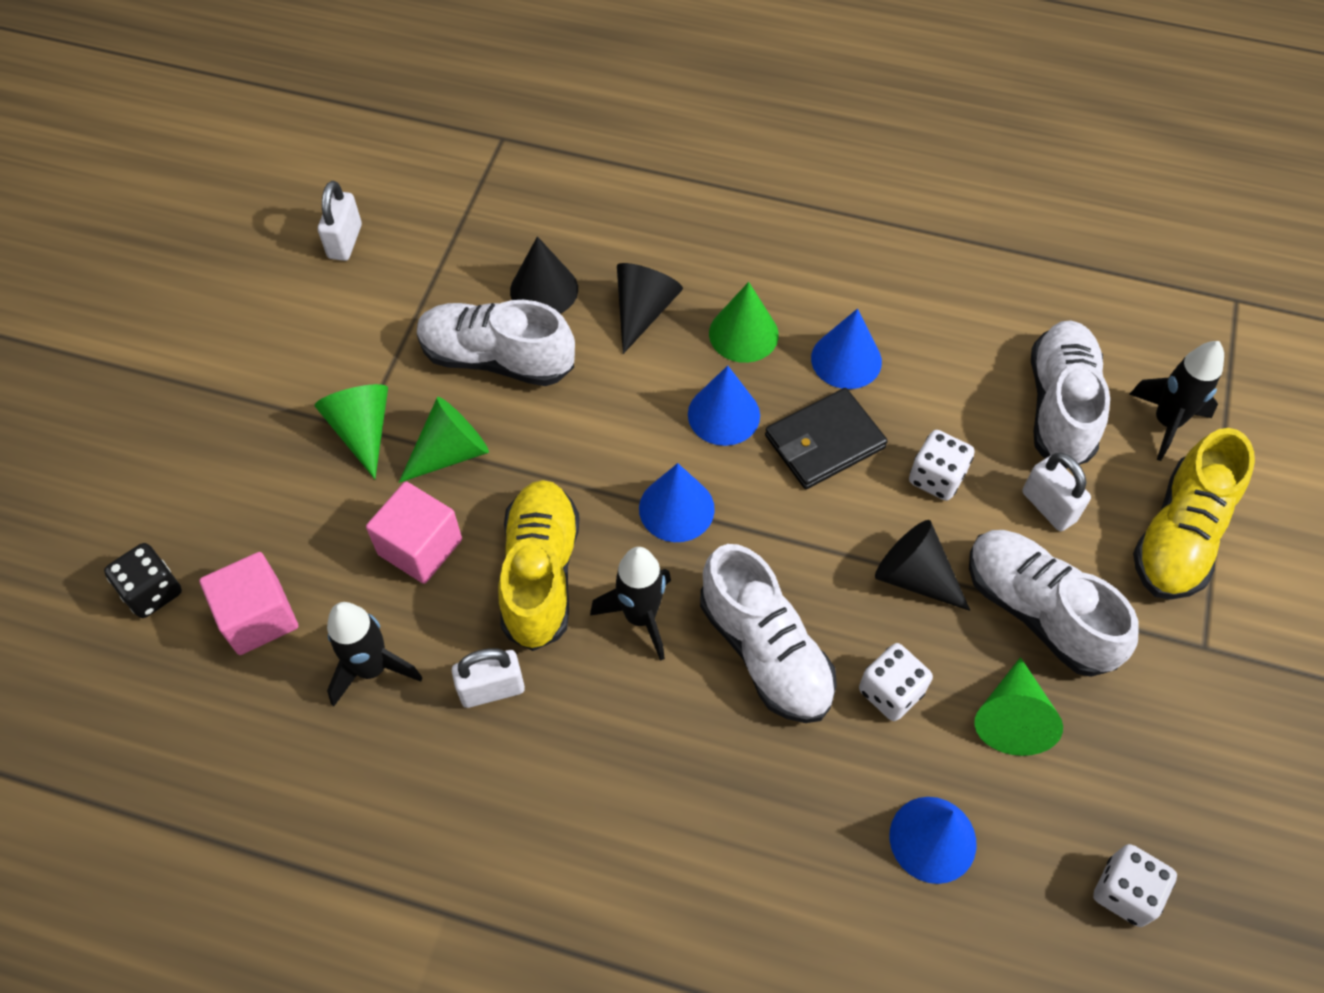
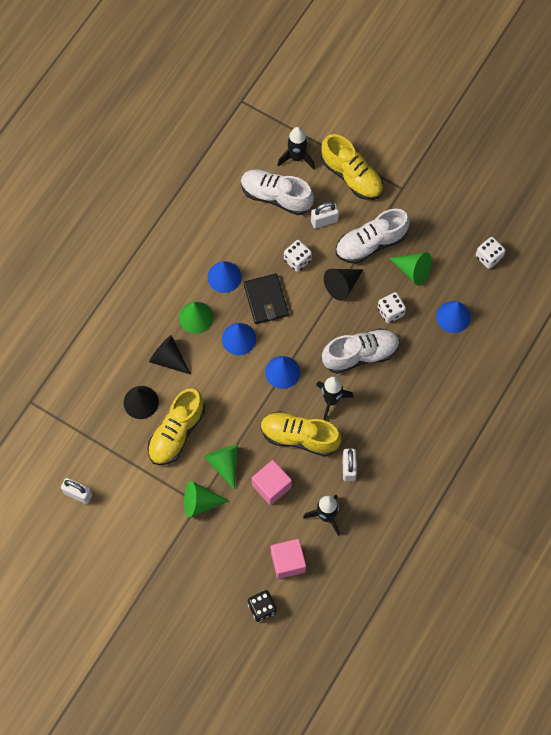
camera: 75 degrees left, 10 degrees up
(497, 359) = (176, 433): white shoe -> yellow shoe

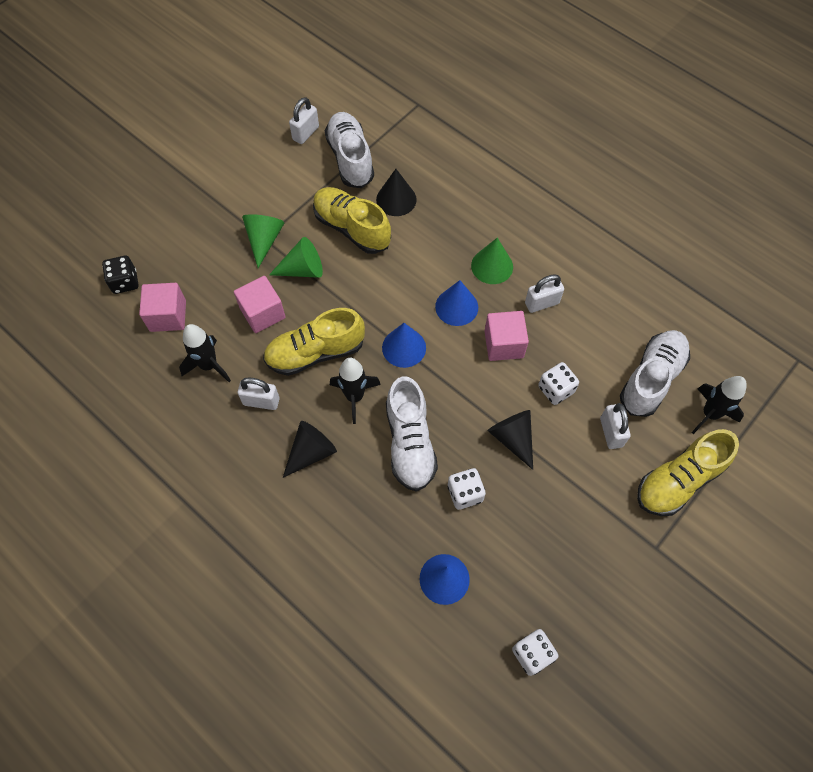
camera: 100 degrees right, 5 degrees down
(168, 359) = (443, 232): black cone -> black cone (311, 452)
(224, 277) = (541, 303): blue cone -> white padlock
(266, 300) = (503, 344): black wallet -> pink cube
(299, 437) = (315, 352): yellow shoe -> yellow shoe turned 135 degrees counterclockwise
(371, 243) = (571, 487): white shoe -> white shoe (350, 159)
(413, 270) = (523, 536): green cone -> none

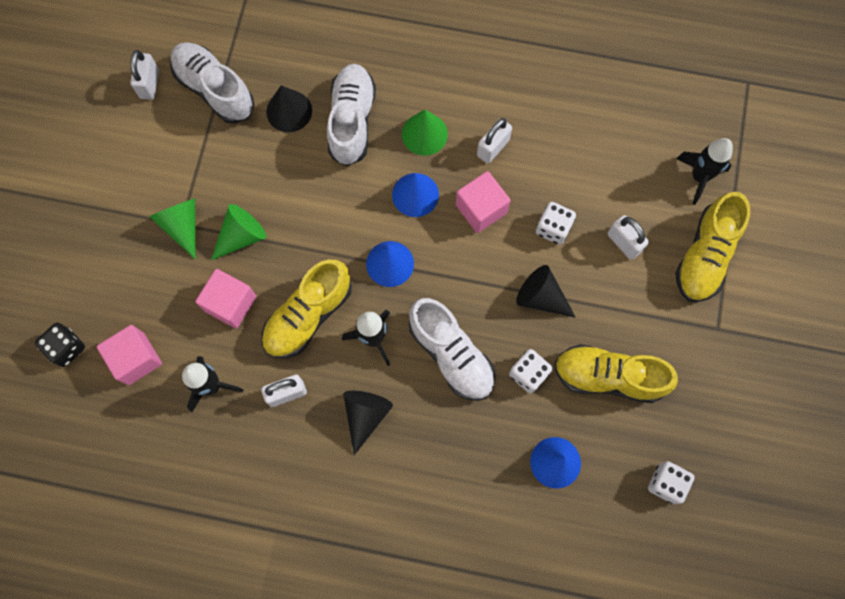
camera: 30 degrees left, 10 degrees up
(352, 228) = (263, 166): yellow shoe -> yellow shoe (608, 377)
(651, 379) = (631, 171): white shoe -> white shoe (352, 121)

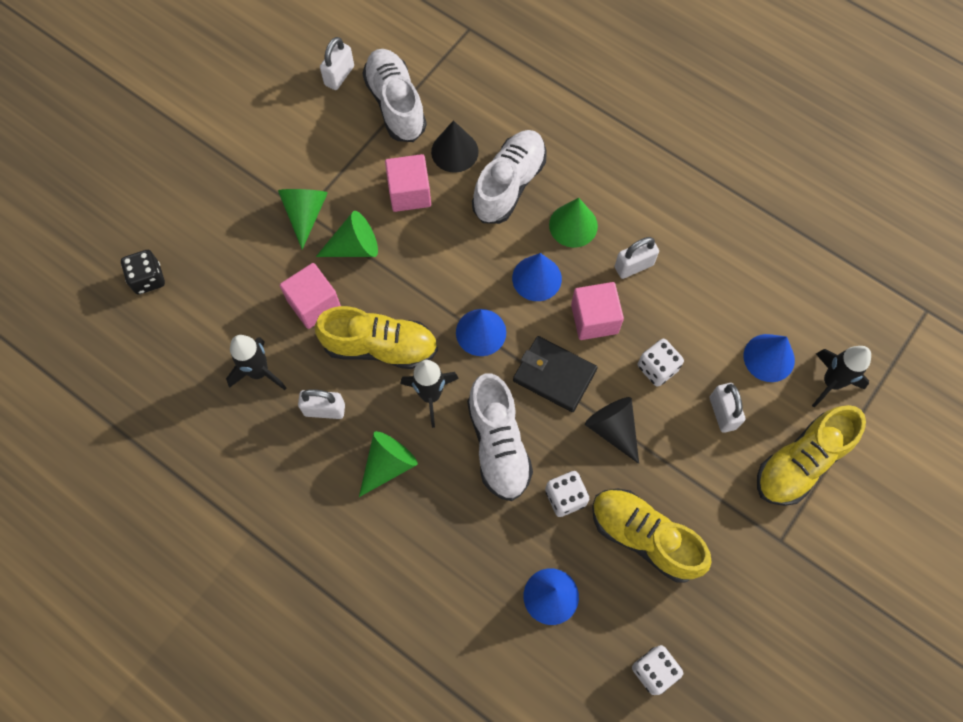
camera: 25 degrees right, 5 degrees down
(136, 359) = (204, 316): pink cube -> pink cube (409, 193)
(308, 315) = (380, 346): yellow shoe -> yellow shoe turned 150 degrees counterclockwise
(365, 415) = (388, 464): black cone -> green cone
(470, 273) = (554, 375): none -> black wallet
(640, 178) = (769, 357): none -> blue cone

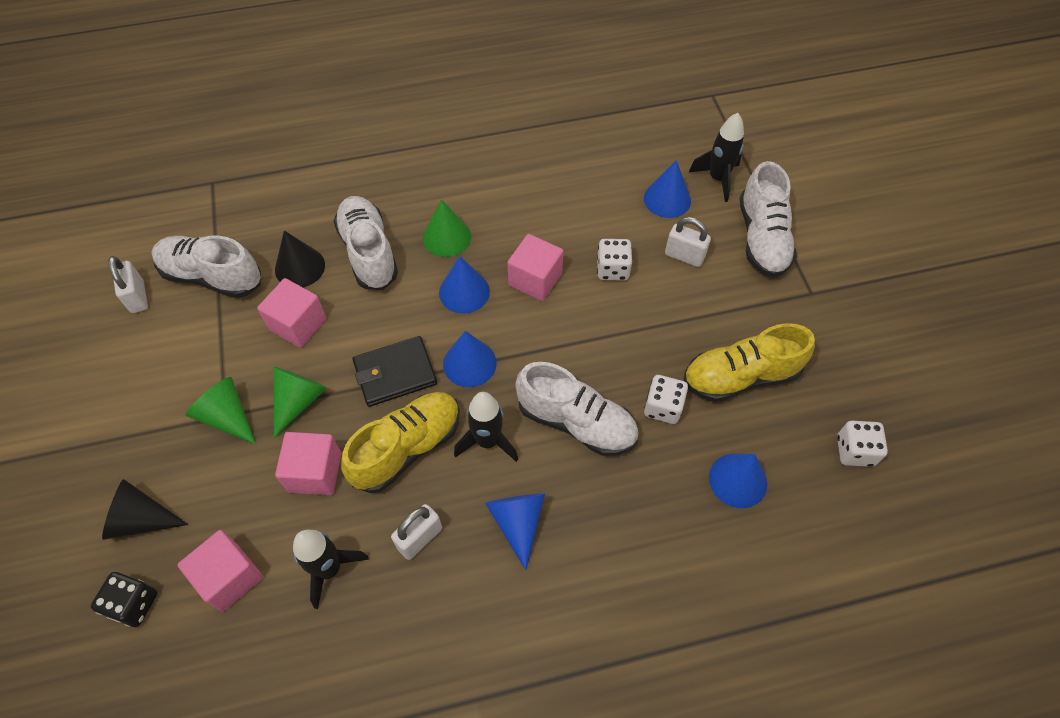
camera: 50 degrees left, 10 degrees down
(206, 317) = (229, 577): none -> pink cube
(388, 464) = (517, 522): green cone -> blue cone
(554, 375) = (555, 339): black wallet -> black wallet (395, 373)
(613, 429) = (635, 333): black cone -> black cone (141, 519)
(633, 266) = (518, 224): white padlock -> none
(801, 462) = (762, 238): yellow shoe -> white shoe

